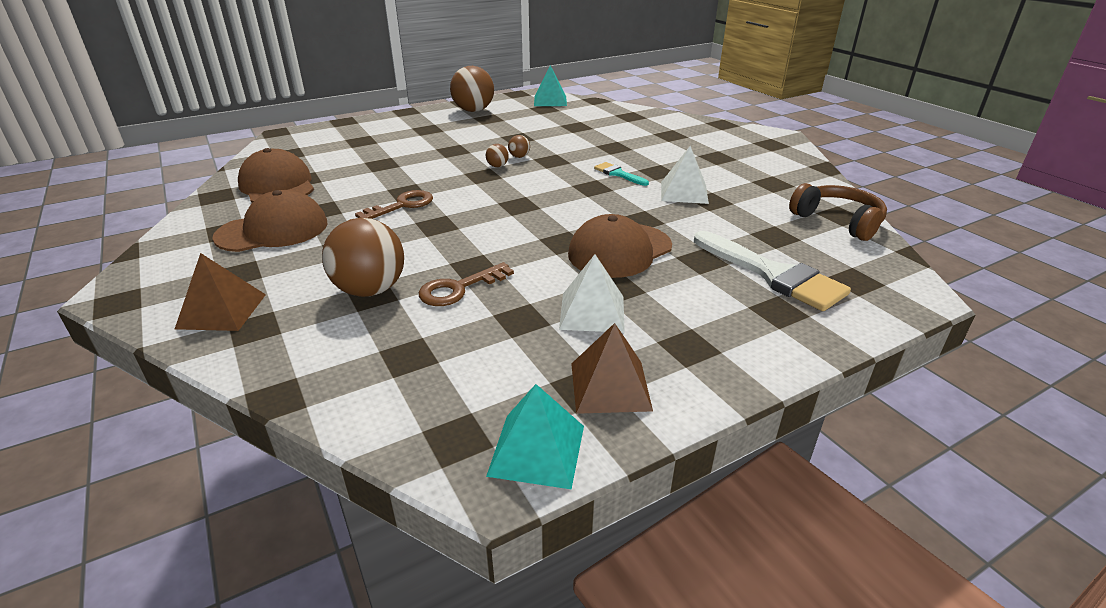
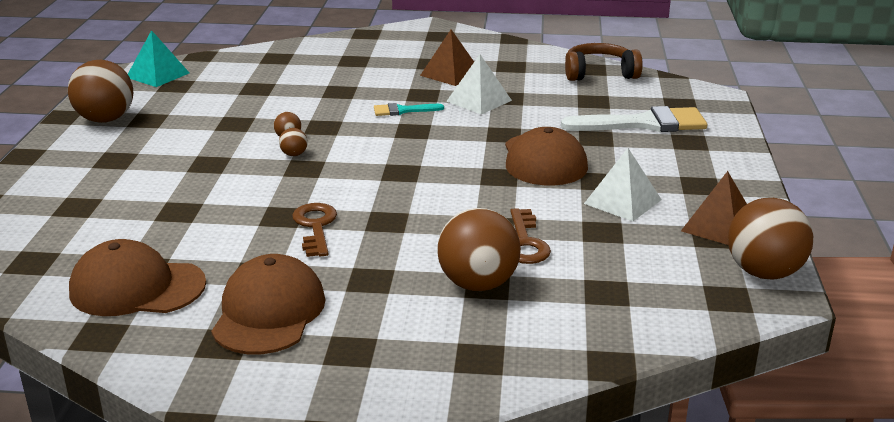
camera: 55 degrees left, 5 degrees down
(221, 311) = (425, 371): brown pyramid -> brown pyramid (450, 74)
(537, 450) = (764, 272): turquoise pyramid -> brown ball

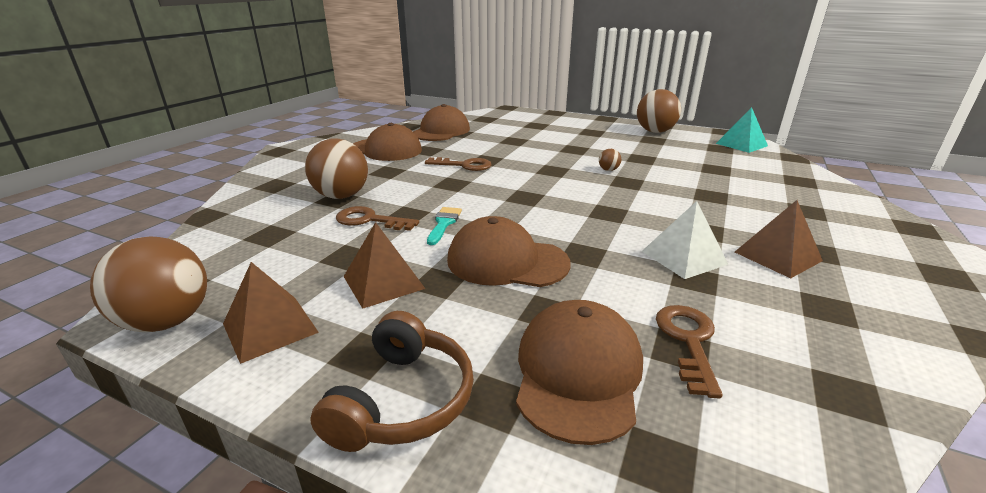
camera: 110 degrees right, 0 degrees up
(294, 154) = (577, 169): brown ball -> none
(403, 110) = (658, 214): turquoise brush -> turquoise brush (444, 223)
(585, 99) = (688, 341): none -> brown key
(599, 73) = (821, 397): brown headphones -> brown headphones (403, 400)
(622, 201) = (383, 282): white pyramid -> brown pyramid
(644, 123) = (578, 373): white brush -> brown cap

